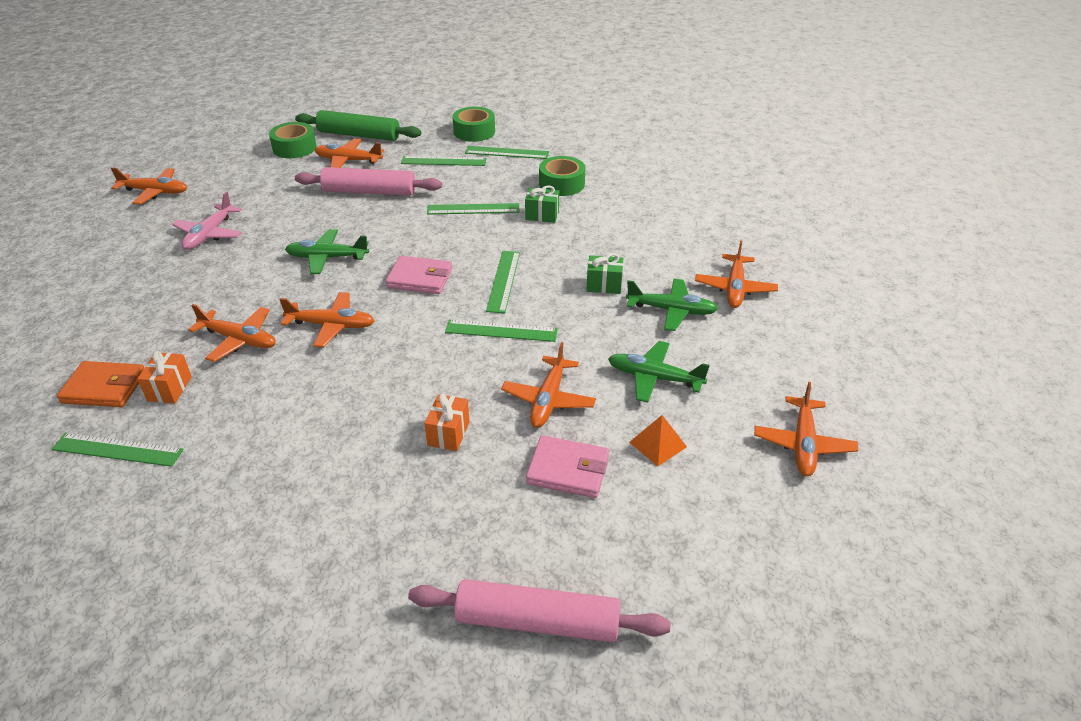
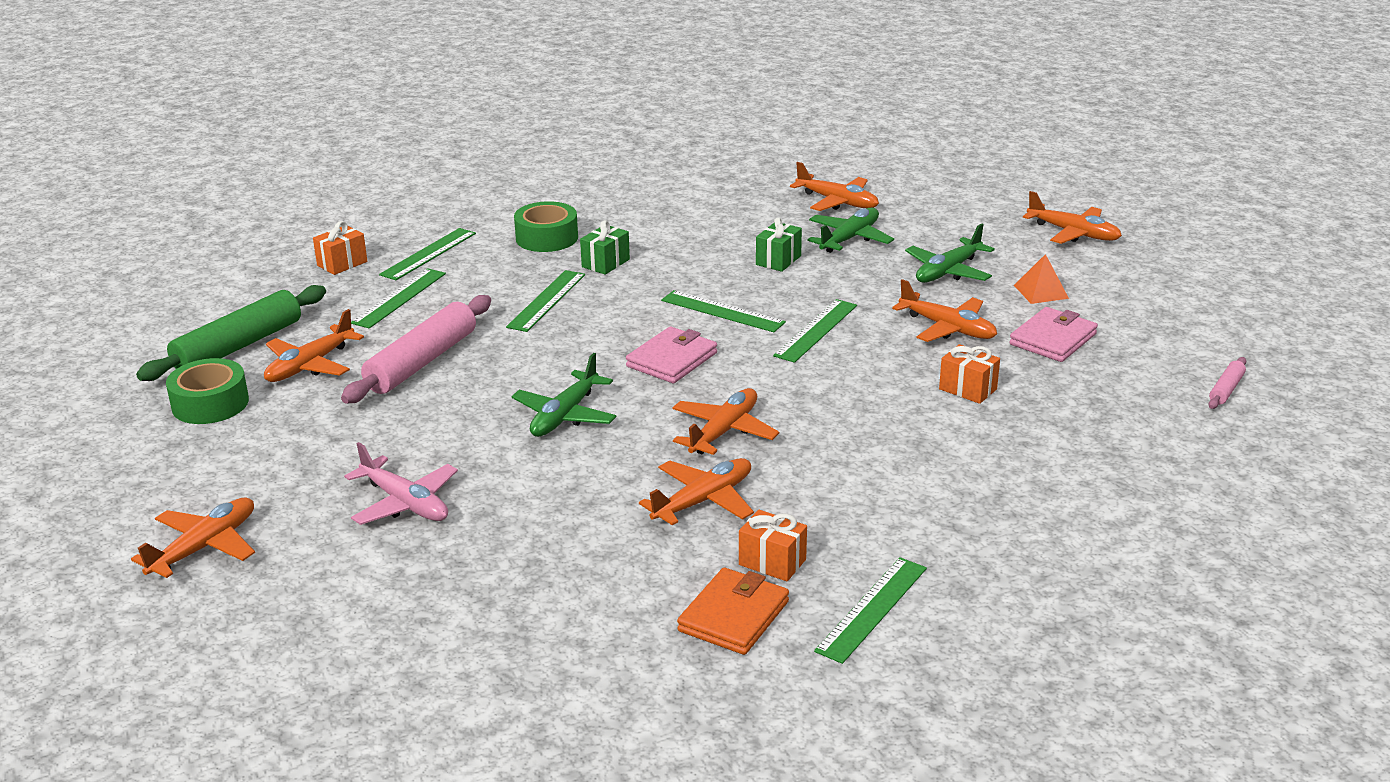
camera: 65 degrees left, 10 degrees down
(474, 132) = (342, 263): green tape -> orange gift
(537, 621) = (1226, 389): pink rolling pin -> pink rolling pin, size x0.46

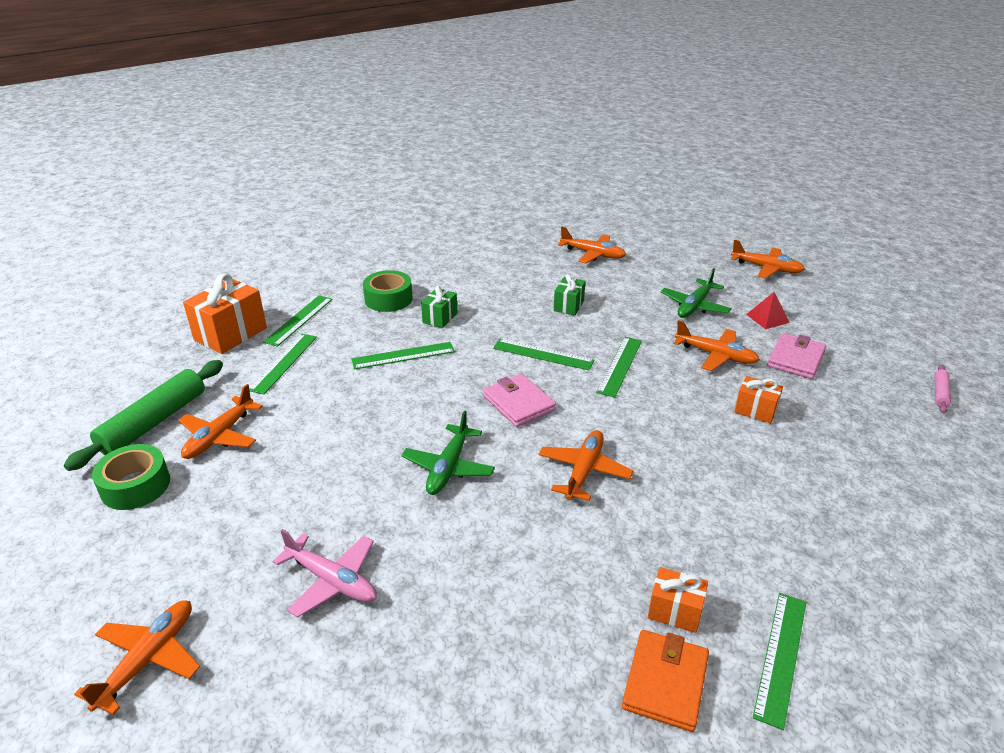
camera: 10 degrees left, 5 degrees up
(342, 263) = (230, 334): orange gift -> orange gift, size x1.79
(422, 362) = (315, 424): pink rolling pin -> none
(546, 300) = (403, 355): green ruler -> green ruler turned 60 degrees clockwise
(672, 360) = (519, 403): pink wallet -> pink wallet turned 60 degrees counterclockwise
(703, 501) = (592, 547): orange plane -> none
(849, 239) = (613, 284): green plane -> none
(1041, 291) = (767, 318): orange pyramid -> red pyramid

